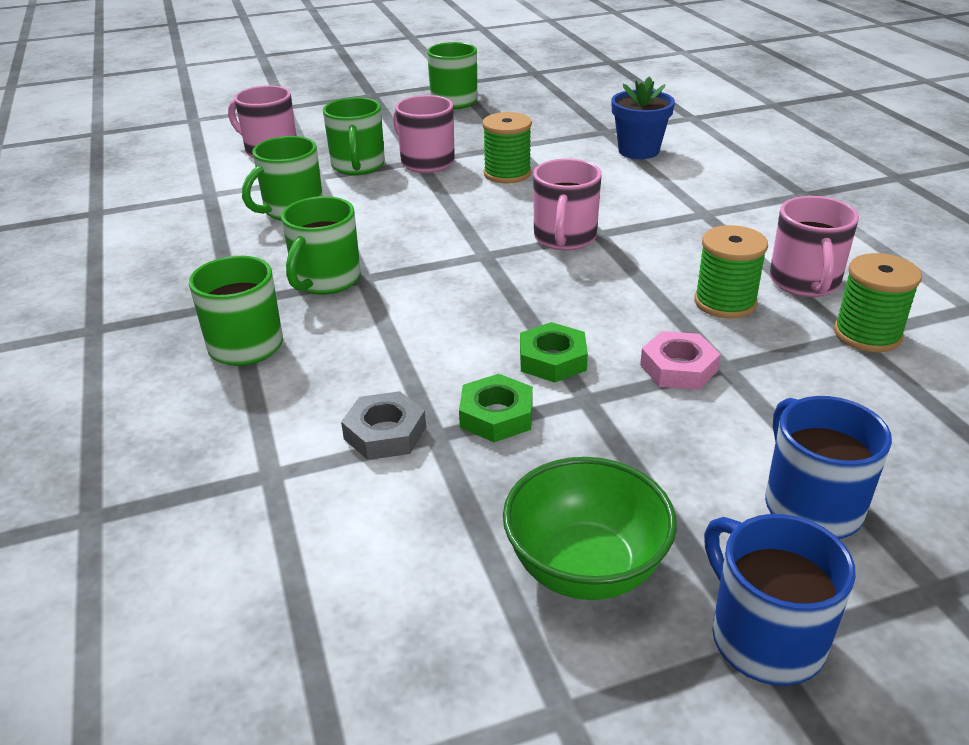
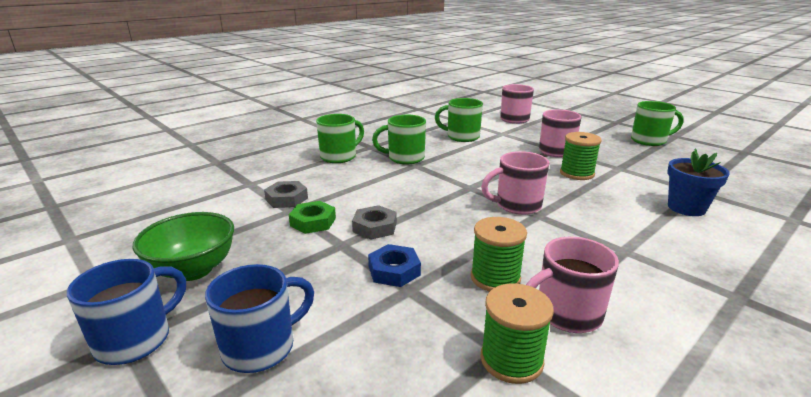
camera: 65 degrees right, 10 degrees down
(358, 166) = (526, 138): green mug -> none
(552, 359) = (375, 227): green nut -> grey nut
(678, 368) = (394, 270): pink nut -> blue nut

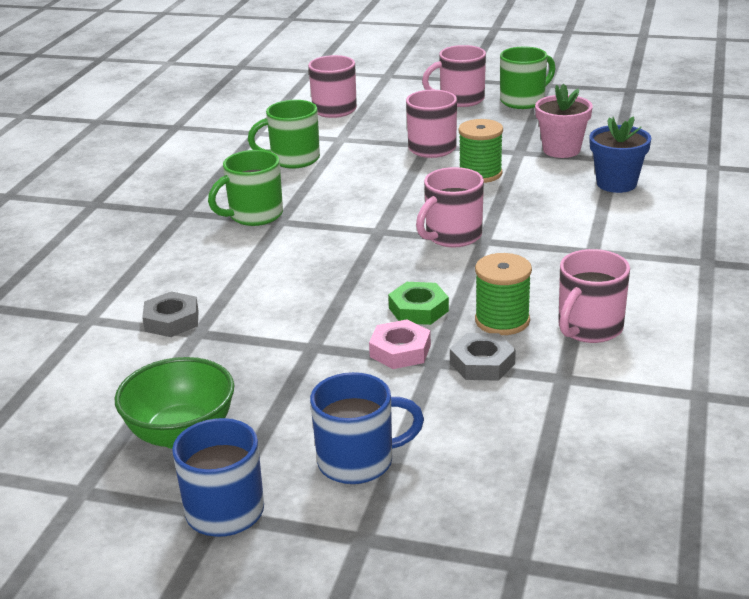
camera: 30 degrees left, 5 degrees up
(261, 347) = (358, 461): blue mug -> blue mug turned 60 degrees clockwise
(313, 222) = (245, 335): green nut -> green nut (418, 309)
(339, 157) = (161, 241): green mug -> none
(375, 227) = (325, 315): grey nut -> grey nut (482, 363)
(394, 270) = (400, 351): blue nut -> pink nut
(511, 360) = (576, 381): green spool -> none
(602, 131) = (460, 100): none -> pink mug
(655, 174) = (561, 150): none -> pink flower pot

